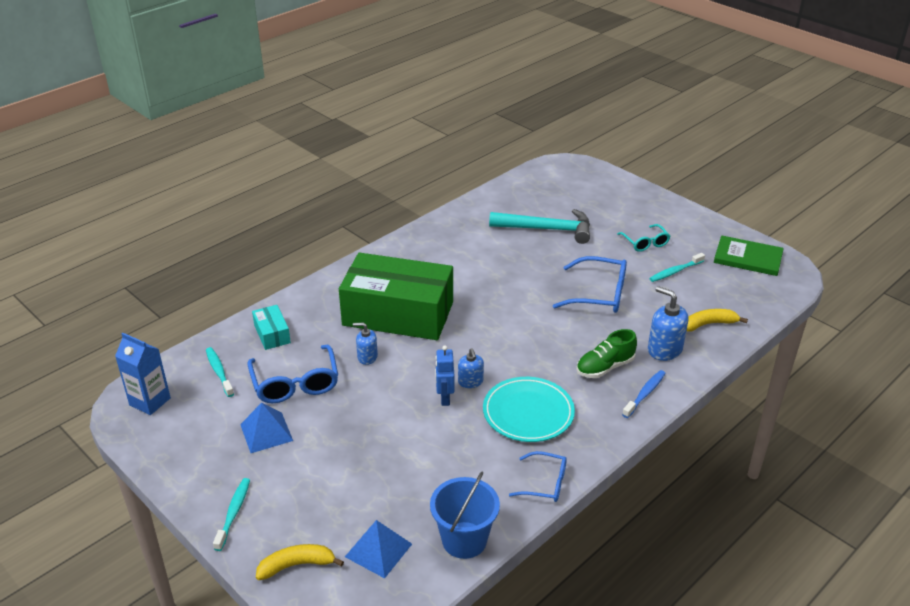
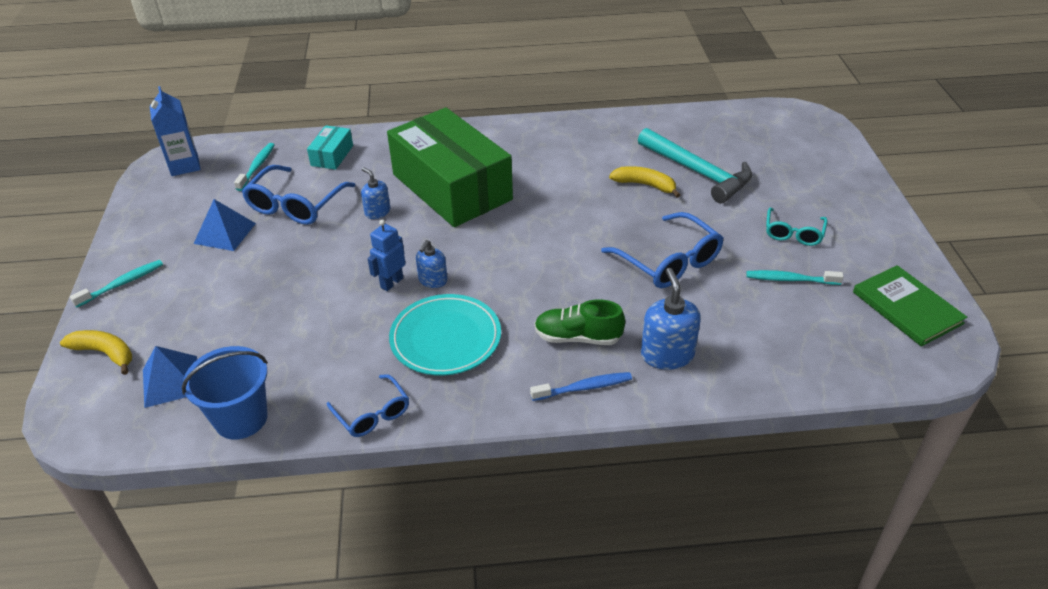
camera: 40 degrees right, 5 degrees up
(709, 324) = (757, 356): yellow banana -> yellow banana (645, 185)

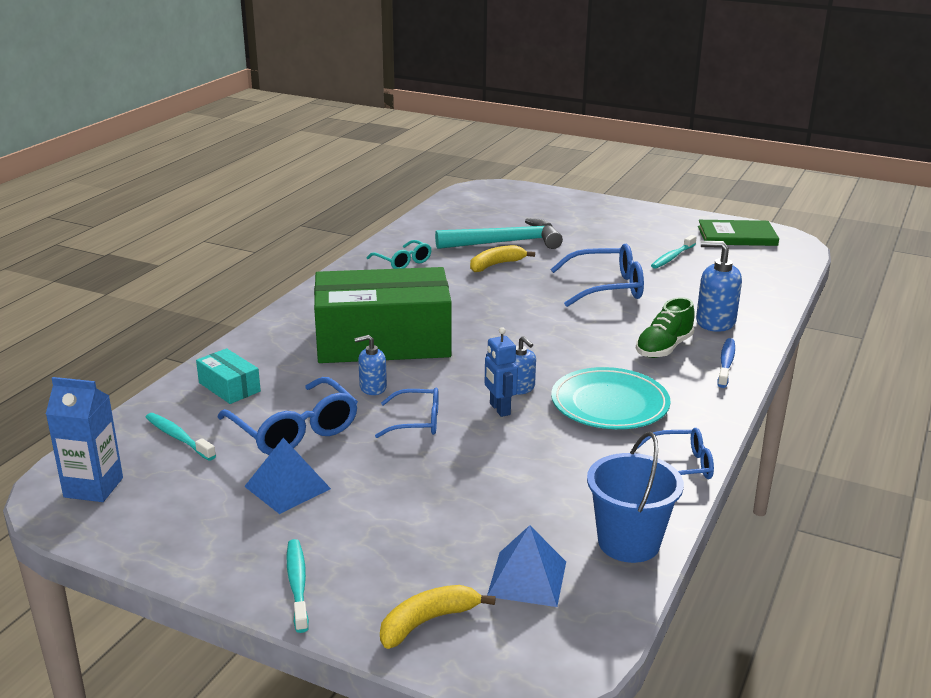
camera: 60 degrees left, 15 degrees down
(343, 251) = (416, 422): none -> blue glasses
(793, 233) = (621, 239): turquoise glasses -> turquoise glasses (402, 261)

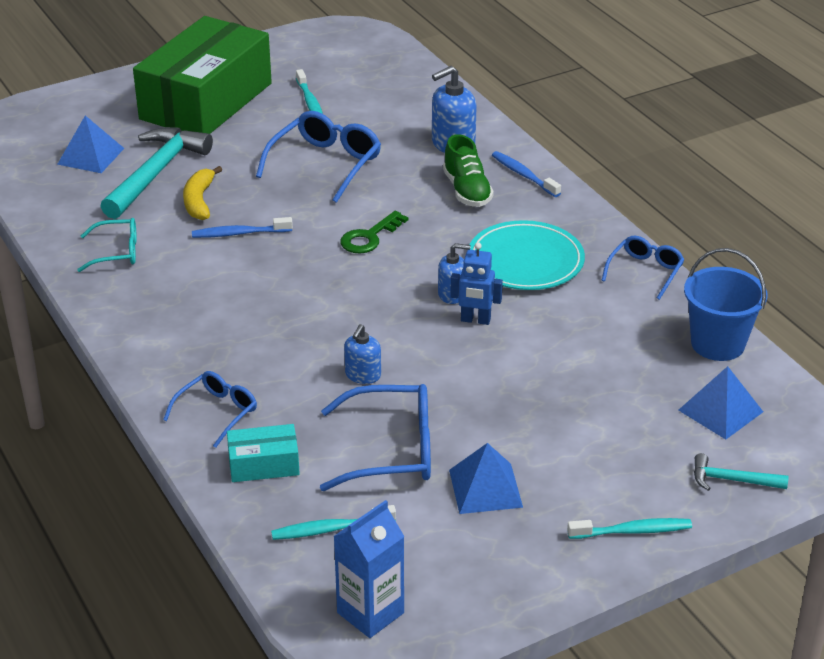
camera: 55 degrees left, 10 degrees up
(297, 584) = (633, 531): turquoise toothbrush -> turquoise toothbrush turned 150 degrees clockwise
(383, 341) = (278, 334): green box -> green box (206, 101)
(416, 422) = (449, 374): blue glasses -> blue glasses (216, 413)
(428, 621) = (732, 480): yellow banana -> turquoise hammer
(479, 289) = (239, 233): none -> blue toothbrush
(493, 220) = (90, 156): none -> blue pyramid
(544, 333) = (369, 237): none -> green key
(737, 236) = (312, 50): green book -> none

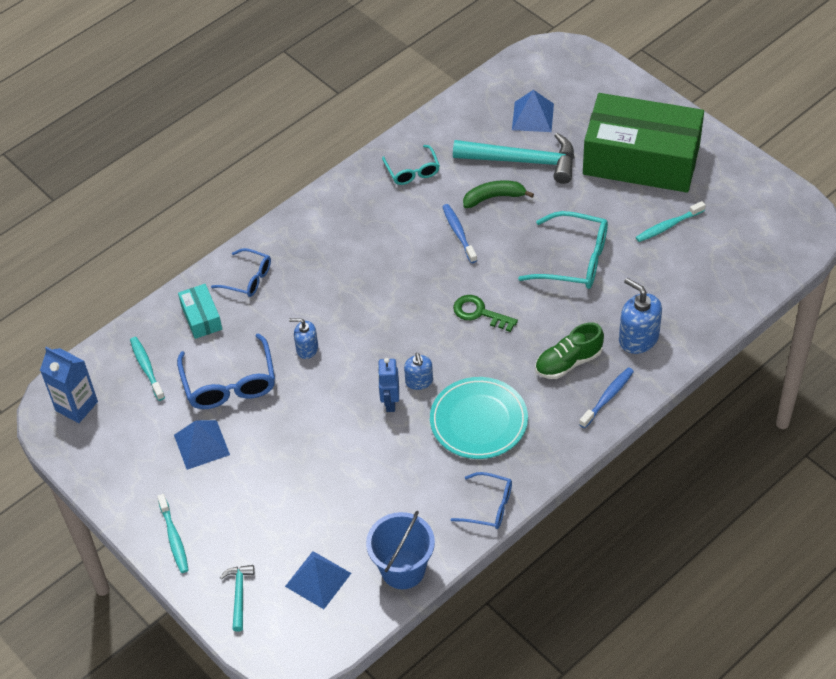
camera: 80 degrees right, 15 degrees up
(199, 201) = (494, 197): yellow banana -> green banana
(325, 165) = (573, 260): blue glasses -> turquoise glasses

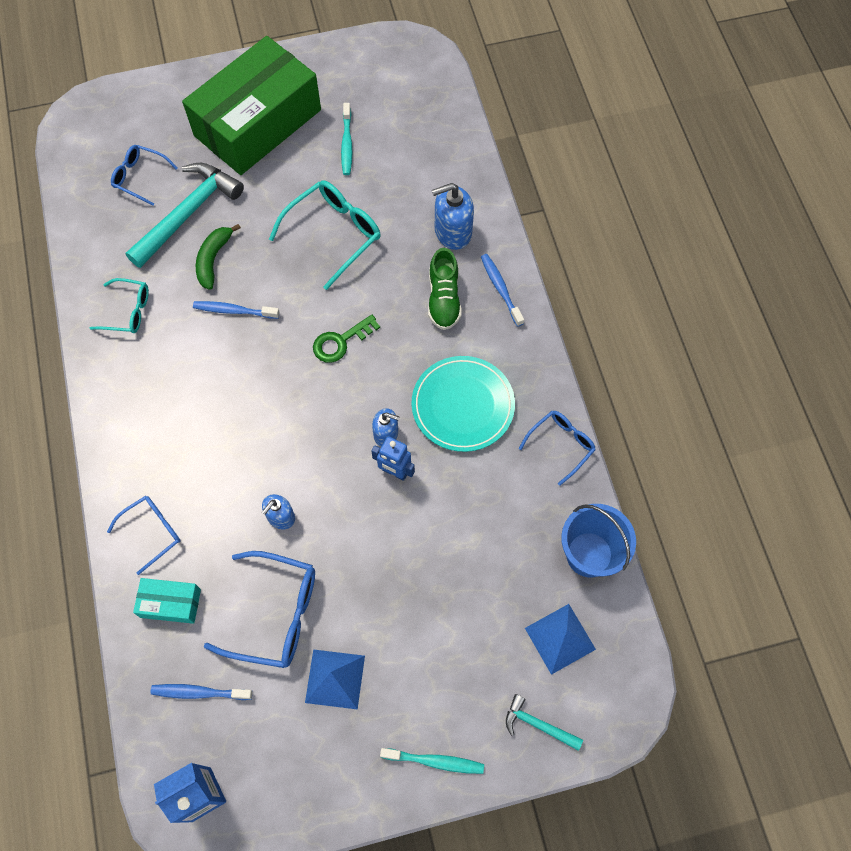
camera: 65 degrees left, 15 degrees up
(146, 368) = (199, 692): turquoise toothbrush -> blue toothbrush
(533, 116) = (140, 177): blue pyramid -> blue glasses

